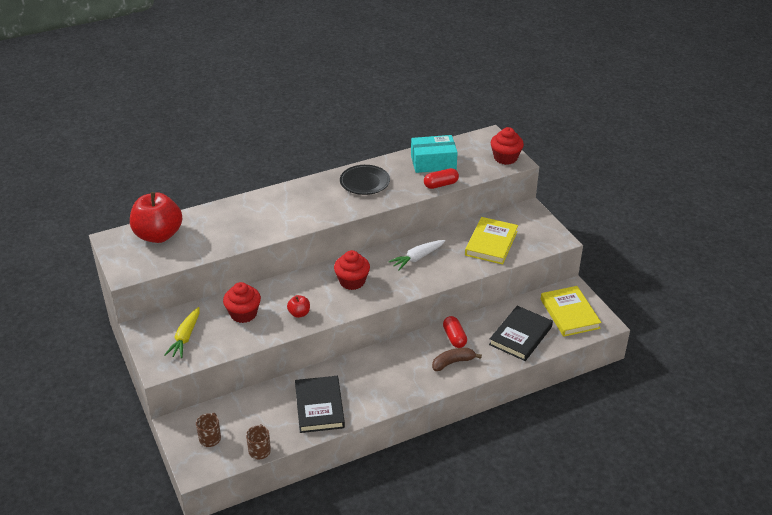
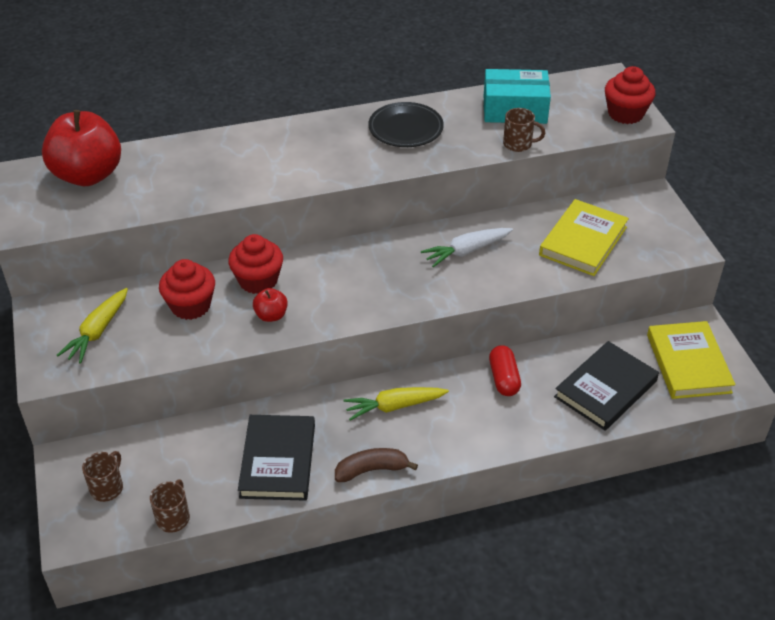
camera: 10 degrees right, 5 degrees up
(352, 281) = (361, 276): red cupcake -> red cupcake (258, 280)
(387, 364) = (394, 406): none -> yellow carrot
(441, 185) = (518, 144): red capsule -> brown mug
(453, 362) = (493, 418): brown banana -> brown banana (371, 470)

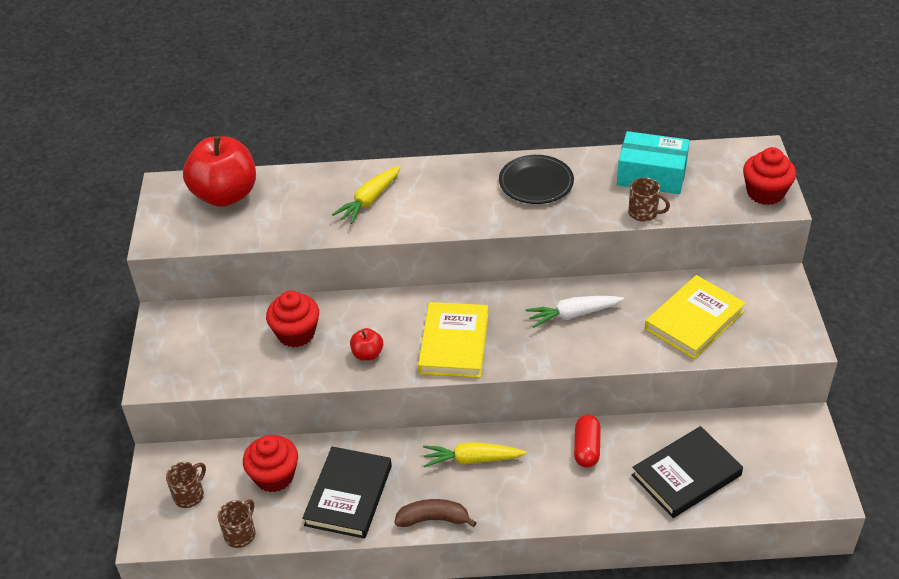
camera: 15 degrees right, 0 degrees up
(97, 332) = (206, 347): yellow carrot -> yellow carrot (369, 200)
(258, 280) = (364, 317): red cupcake -> red cupcake (274, 476)
(688, 363) = (780, 462): yellow book -> yellow book (454, 343)

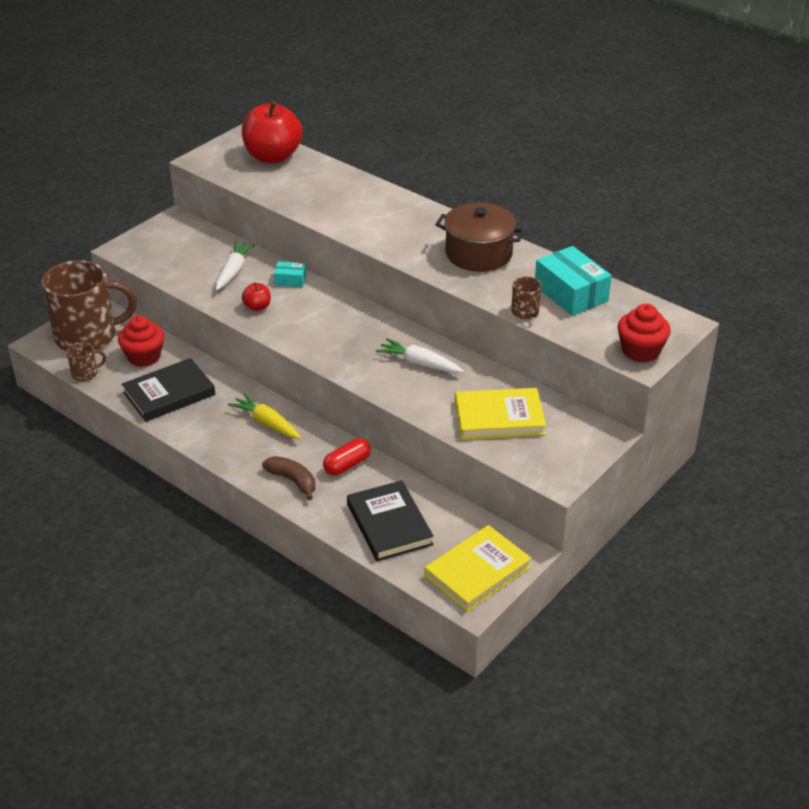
camera: 40 degrees right, 5 degrees down
(189, 495) = (88, 336): brown mug -> brown mug, size x2.43
(296, 333) = (233, 271): red cupcake -> white carrot
(360, 309) = (290, 280): none -> turquoise box
(369, 200) = (353, 205): yellow carrot -> none
(433, 519) = (197, 438): brown banana -> brown banana (292, 480)
(454, 343) = (317, 333): yellow book -> yellow book (477, 571)
(536, 183) = (478, 254): black plate -> brown pot
(686, 475) = (389, 524): black book -> black book turned 60 degrees clockwise

